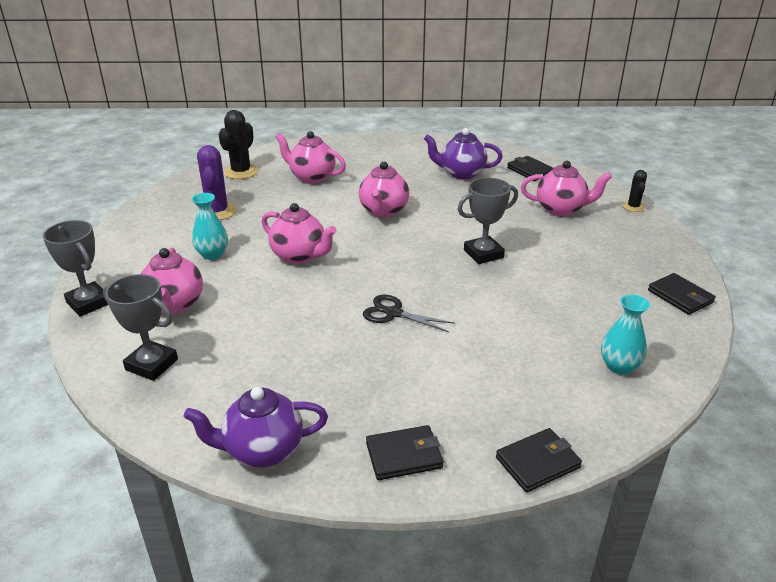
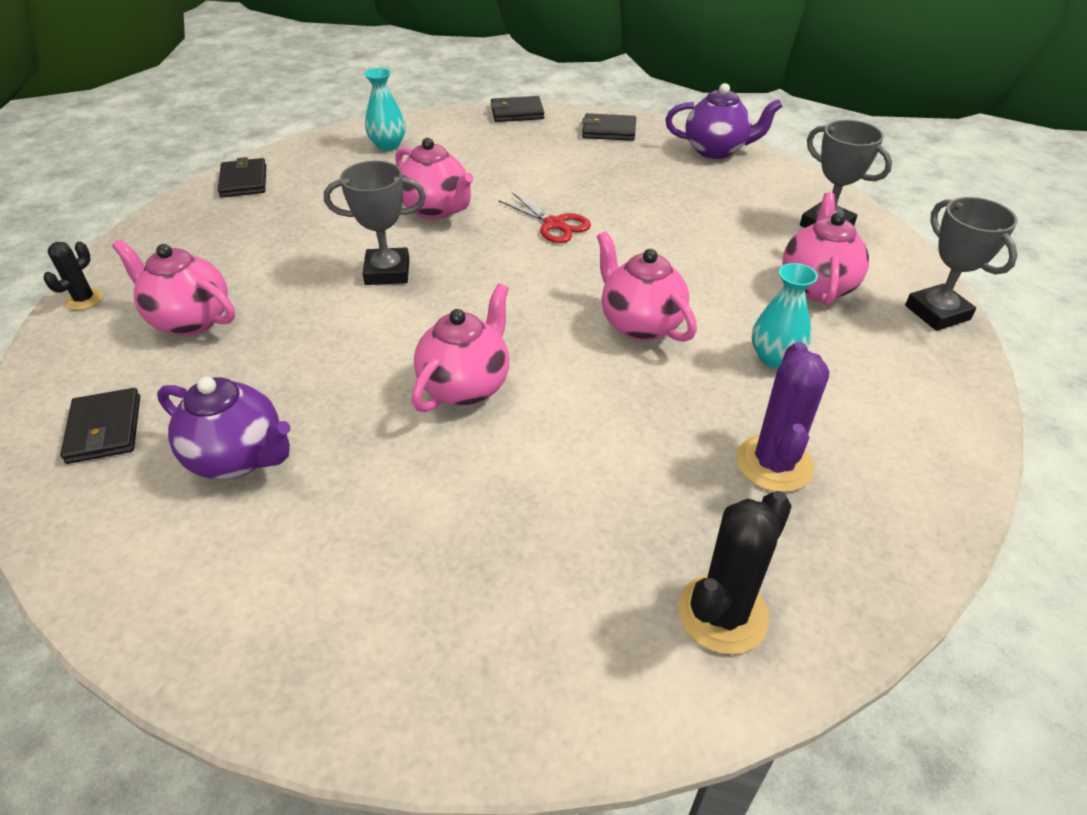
camera: 160 degrees left, 10 degrees up
(312, 177) = (555, 536): pink teapot -> pink teapot (436, 210)
(394, 313) = (554, 224): black scissors -> red scissors

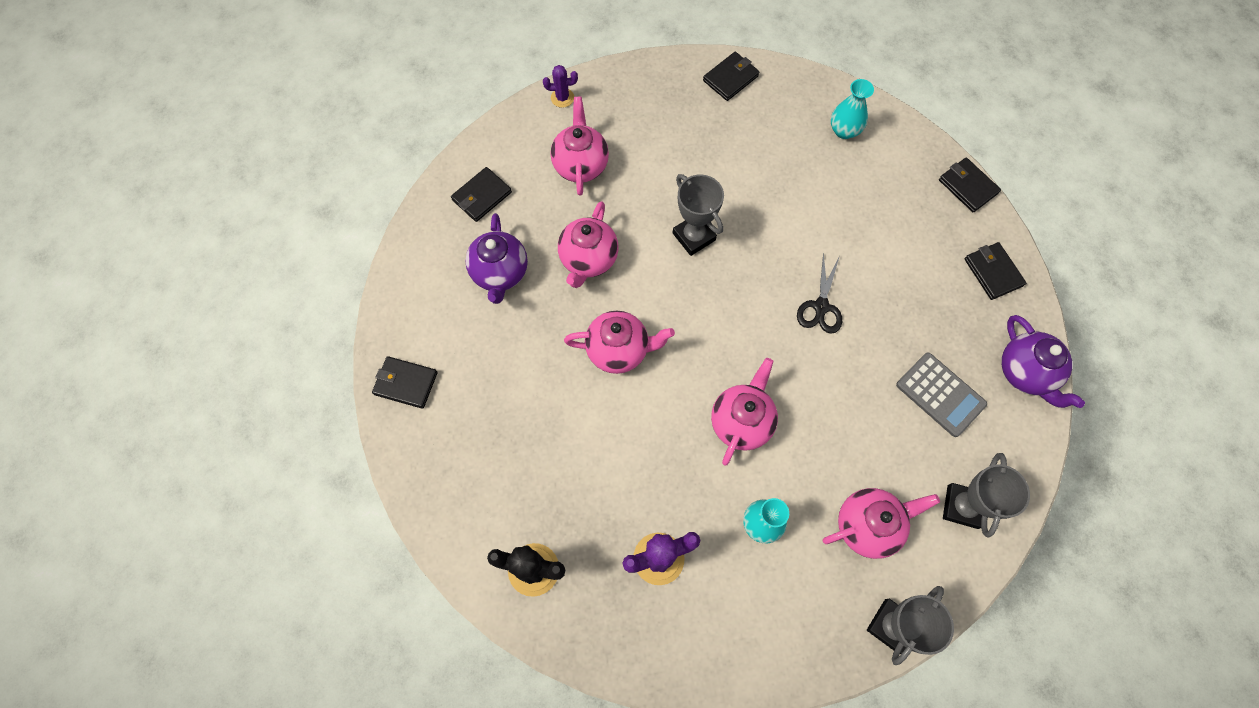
camera: 60 degrees right, 25 degrees up
(84, 299) = (562, 98): black cactus -> purple cactus
(286, 662) = (406, 383): none -> black wallet
(436, 210) = (783, 219): pink teapot -> pink teapot (588, 260)
(554, 224) = (821, 306): red scissors -> black scissors
(704, 196) = (940, 394): none -> grey calculator

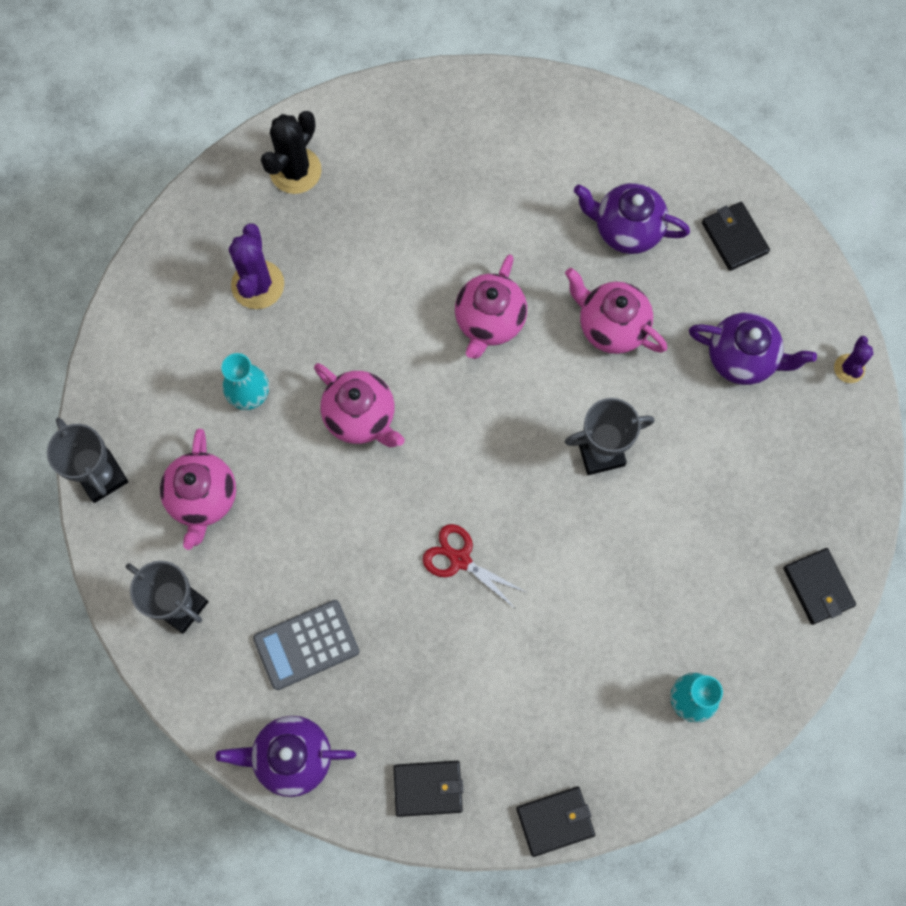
camera: 110 degrees right, 5 degrees up
(406, 383) = (530, 106): black wallet -> none
(580, 165) = (742, 358): pink teapot -> purple teapot
(821, 306) = (460, 560): black scissors -> red scissors

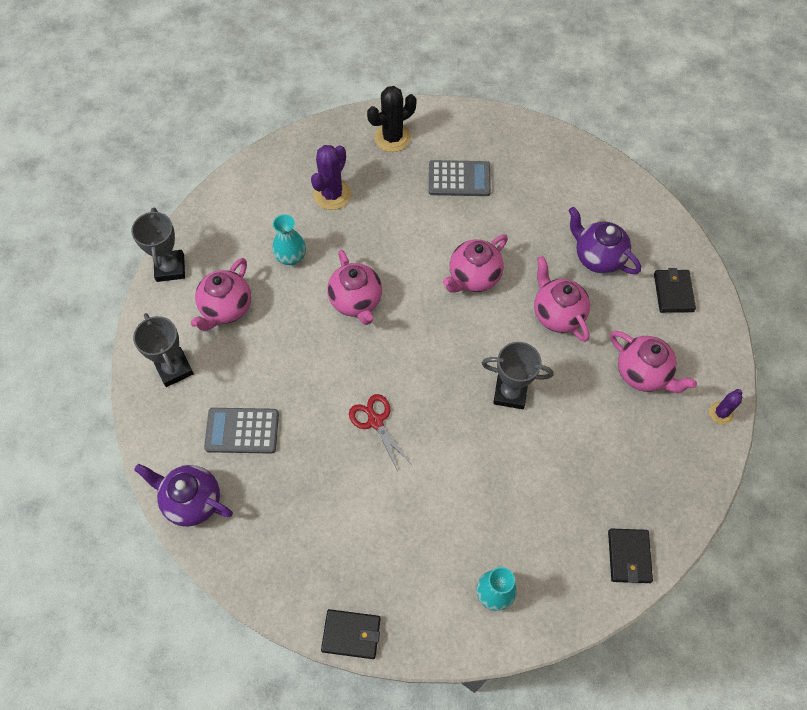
camera: 25 degrees right, 10 degrees down
(409, 194) = (459, 179): none -> grey calculator
(428, 788) = (273, 567): black wallet -> none
(742, 358) = (643, 373): purple teapot -> pink teapot

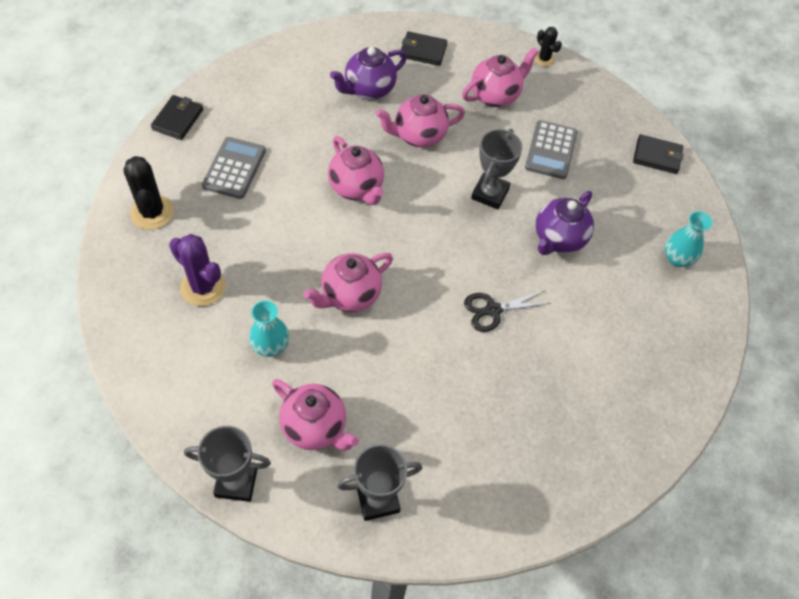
camera: 80 degrees left, 5 degrees down
(192, 501) = (545, 505): purple teapot -> purple teapot (558, 239)
(242, 431) = (474, 439): grey calculator -> grey calculator (551, 150)
(351, 634) = (703, 381): black wallet -> black wallet (178, 119)
(356, 301) = (350, 295): pink teapot -> pink teapot turned 150 degrees clockwise
(375, 421) = (493, 310): red scissors -> black scissors
(721, 413) = (544, 59): purple cactus -> black cactus

